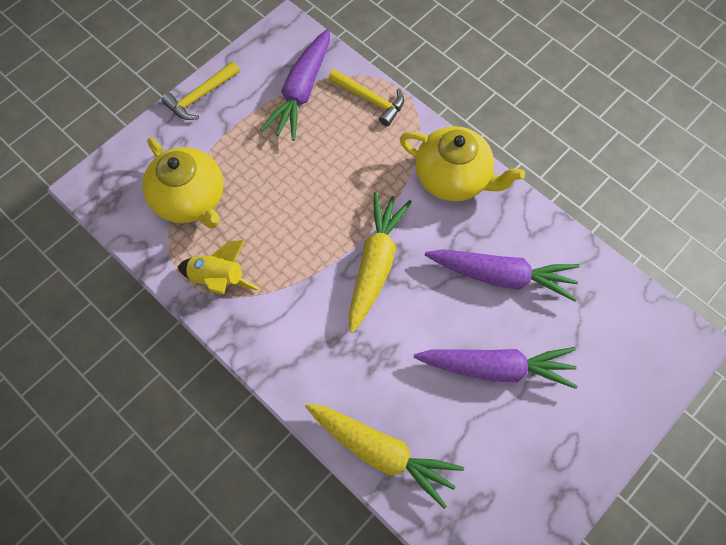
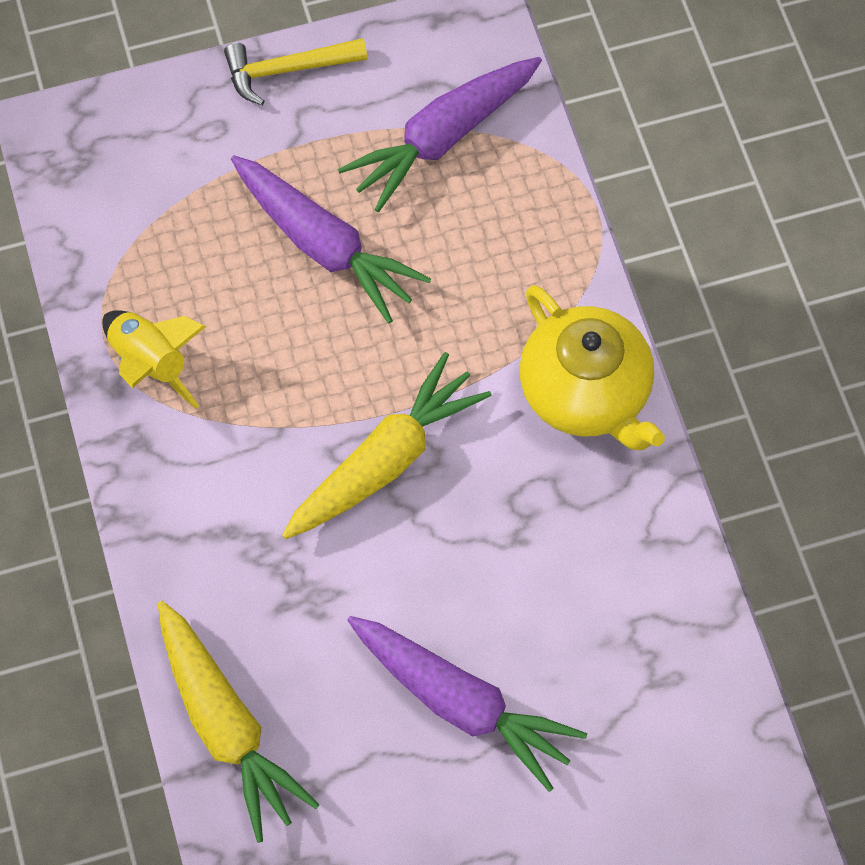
camera: 30 degrees right, 0 degrees up
(190, 199) = (180, 224): yellow teapot -> none
(370, 100) = (538, 204): yellow hammer -> none
(502, 276) = (559, 578): purple carrot -> purple carrot (324, 246)

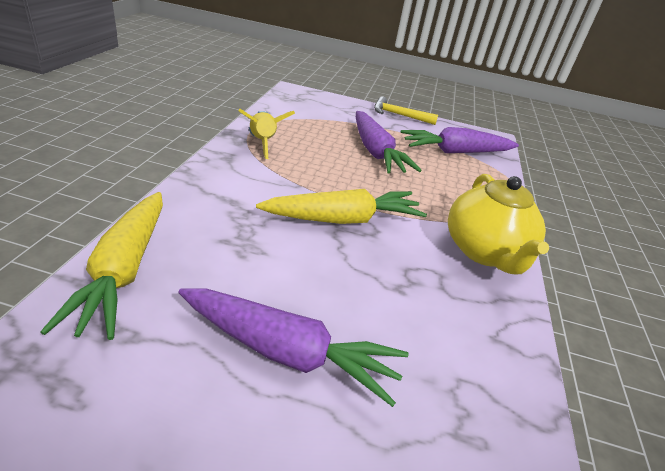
camera: 25 degrees right, 30 degrees down
(462, 703) = (288, 352): purple carrot -> purple carrot turned 45 degrees counterclockwise

